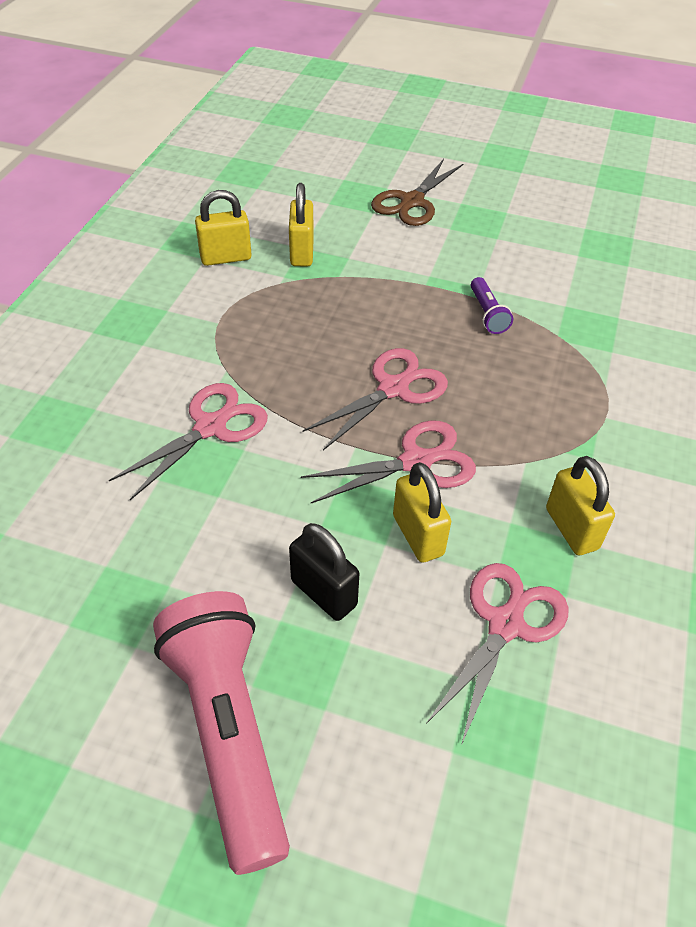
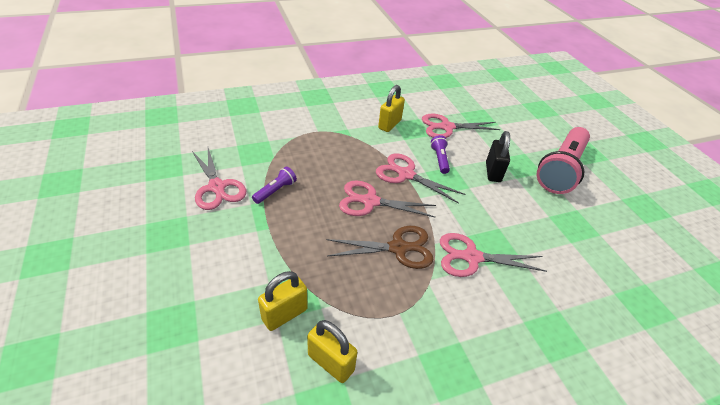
camera: 130 degrees left, 5 degrees down
(412, 202) = (162, 283): brown scissors -> brown scissors (398, 248)
(418, 535) = (439, 159): yellow padlock -> purple flashlight
(532, 272) = (217, 187): none -> pink scissors

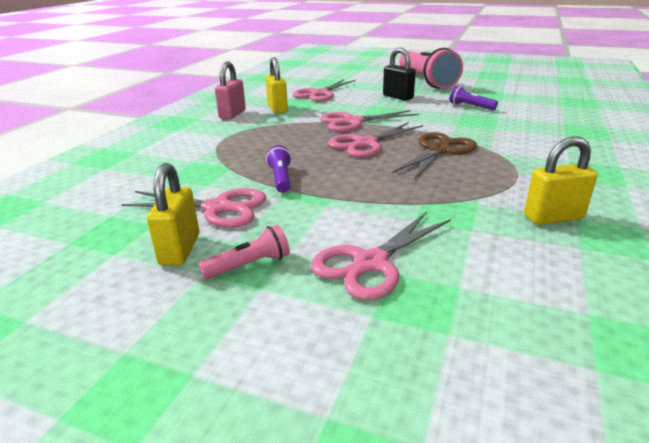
camera: 45 degrees left, 15 degrees down
(165, 236) = (249, 265): none -> pink flashlight
(284, 314) = (469, 223): yellow padlock -> yellow padlock (180, 249)
(356, 111) = (232, 114): none -> pink padlock
(439, 159) = (354, 107): purple flashlight -> purple flashlight (470, 107)
(472, 257) = (482, 130): pink scissors -> pink scissors (371, 263)

